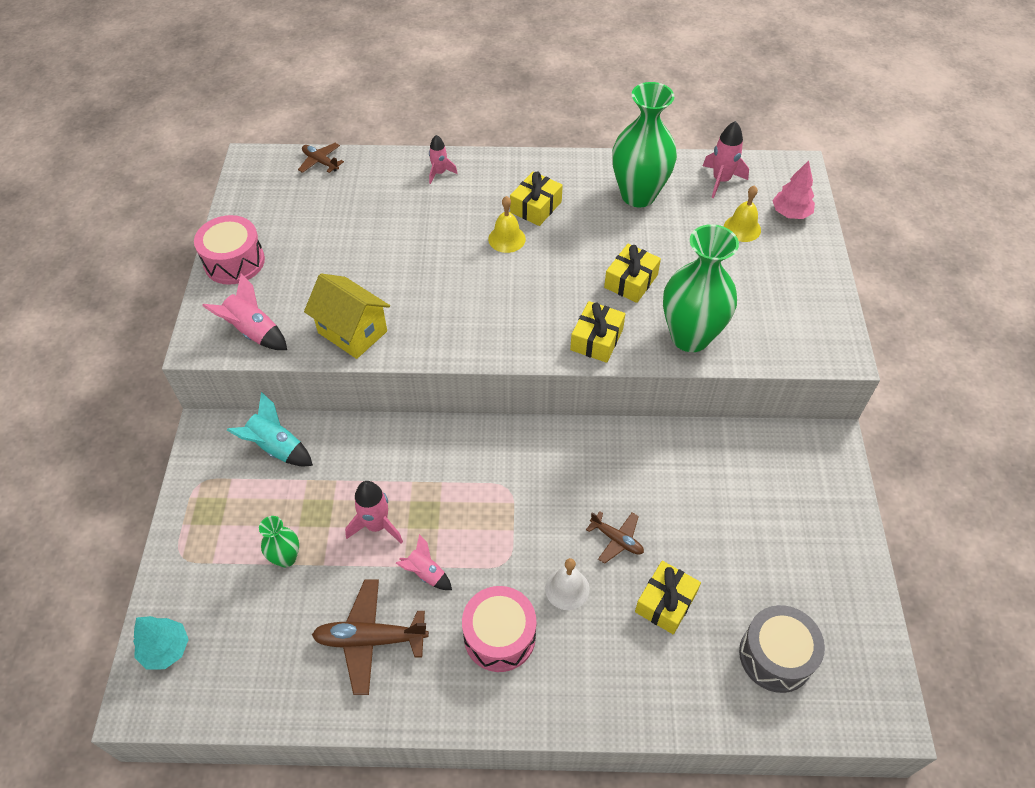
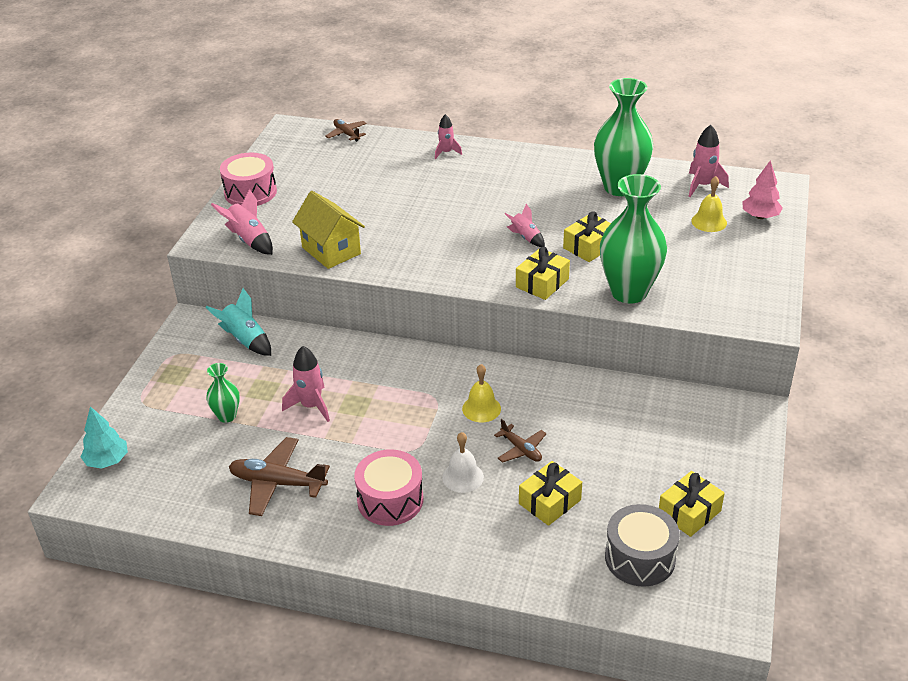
camera: 15 degrees right, 15 degrees down
(425, 573) = (341, 445): pink rocket -> pink rocket (525, 237)
(507, 239) = (488, 204): yellow bell -> yellow bell (481, 408)
(536, 207) = (523, 185): yellow gift -> yellow gift (689, 512)

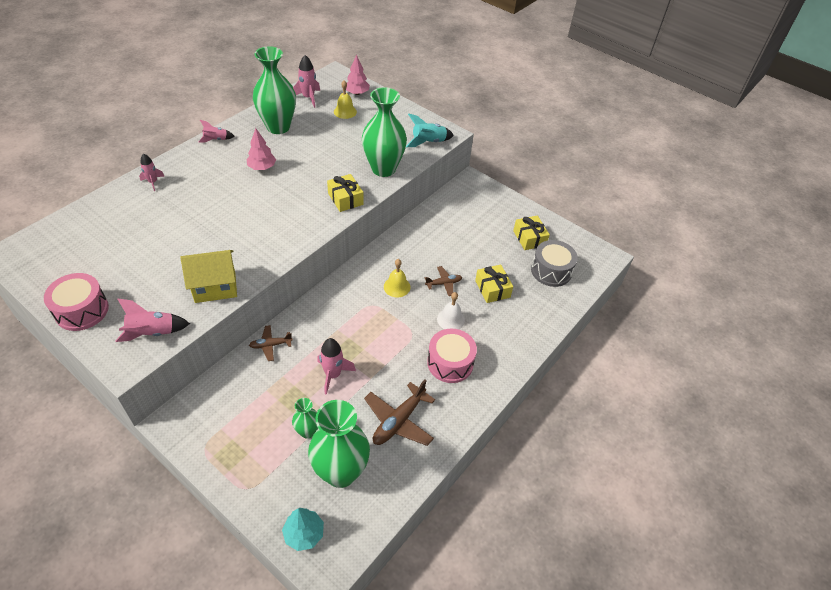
camera: 70 degrees left, 10 degrees up
(188, 460) = (341, 472): none -> green vase
(245, 340) = (226, 392): turquoise rocket -> turquoise rocket (428, 142)
(346, 134) = (63, 224): brown plane -> brown plane (270, 345)
(525, 237) = (292, 186): pink rocket -> pink rocket (216, 139)
(537, 205) = (262, 167): none -> pink tree
(589, 246) = (326, 165): yellow gift -> none

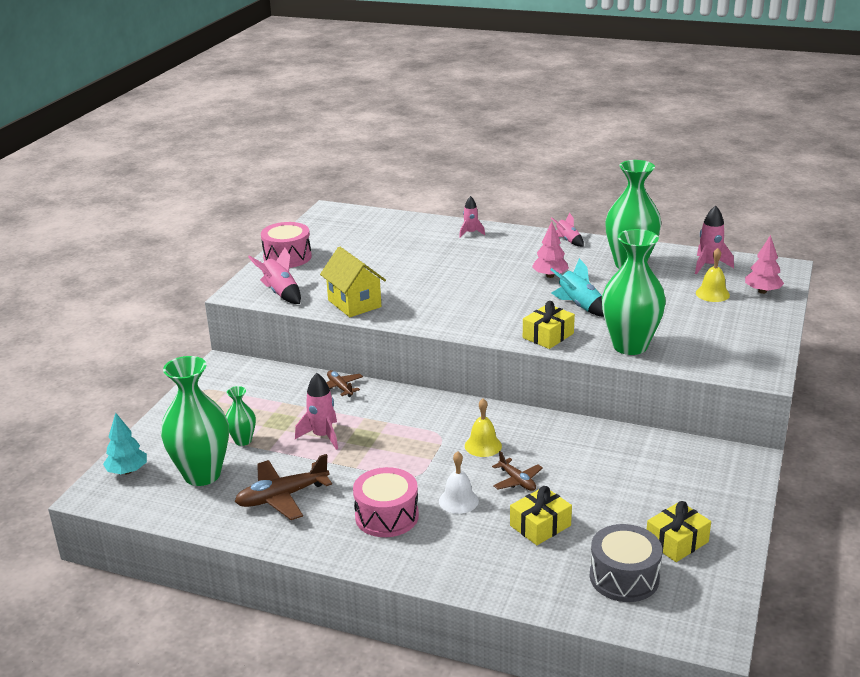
camera: 75 degrees right, 20 degrees down
(399, 421) = (282, 497): brown plane -> brown plane turned 45 degrees counterclockwise
(428, 142) = (724, 364): turquoise rocket -> turquoise rocket (580, 306)

